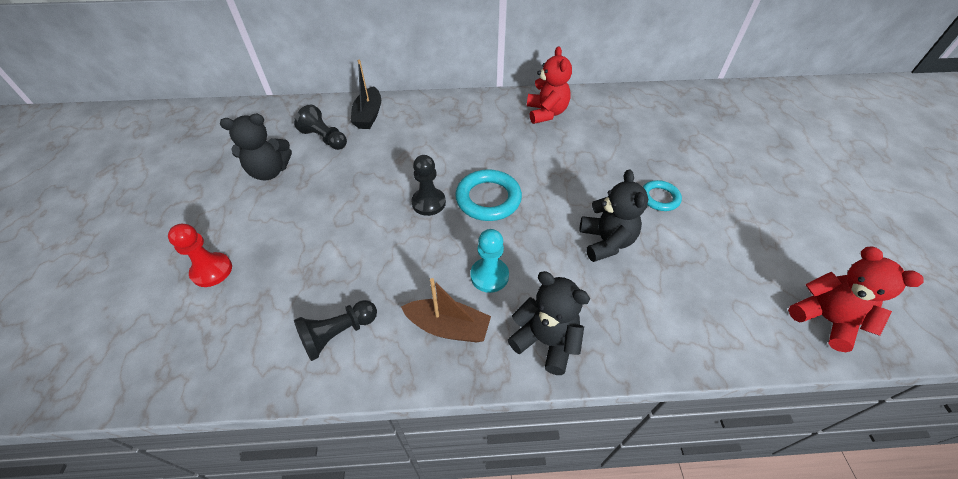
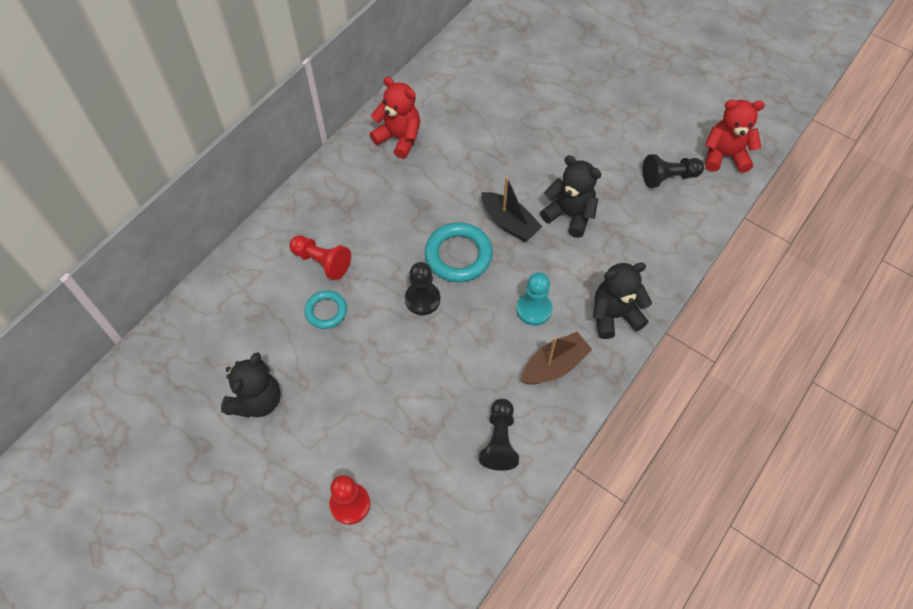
camera: 50 degrees left, 10 degrees up
(324, 138) = (253, 329): black pawn -> black pawn (668, 177)
(368, 115) = (255, 273): black boat -> black boat (509, 223)
(407, 137) = (322, 262): none -> red pawn
(659, 198) = (562, 148): turquoise ring -> turquoise ring (326, 311)

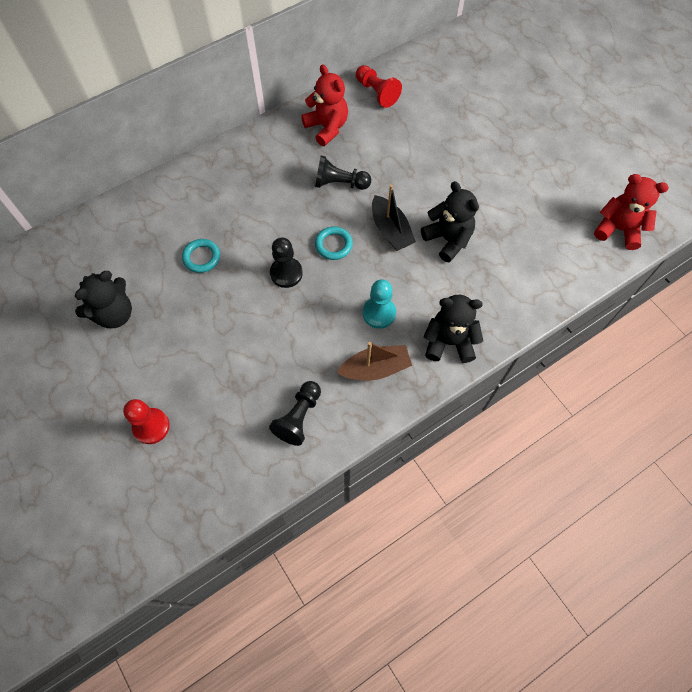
camera: 20 degrees right, 5 degrees up
(322, 262) = (216, 214): red pawn -> red pawn (377, 93)
(458, 255) = (333, 245): turquoise ring -> turquoise ring, size x0.60
(668, 177) = (555, 233): black pawn -> black pawn (339, 183)

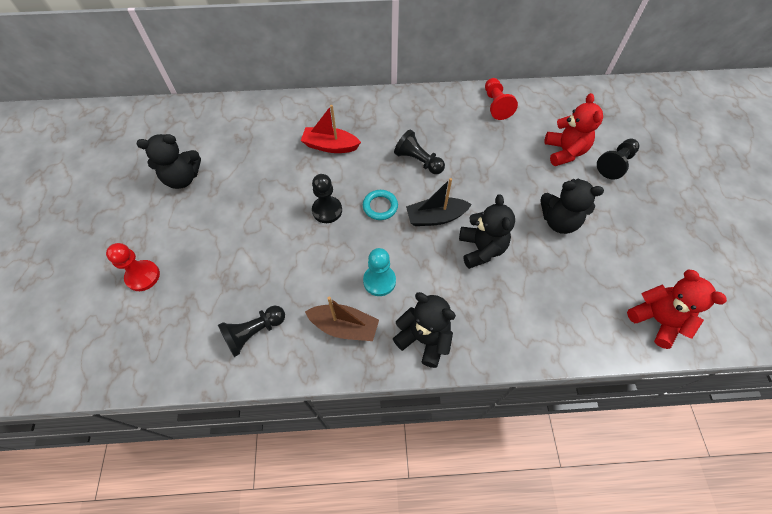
camera: 30 degrees right, 5 degrees down
(201, 257) = (273, 168): turquoise ring -> none
(244, 208) = (330, 146): none -> red boat
(327, 127) = (437, 114): red teddy bear -> red teddy bear (564, 152)
(390, 230) = (435, 217): black boat -> black boat turned 75 degrees clockwise
(498, 182) = (559, 221): none -> black teddy bear
(514, 105) = (615, 164): none -> black pawn

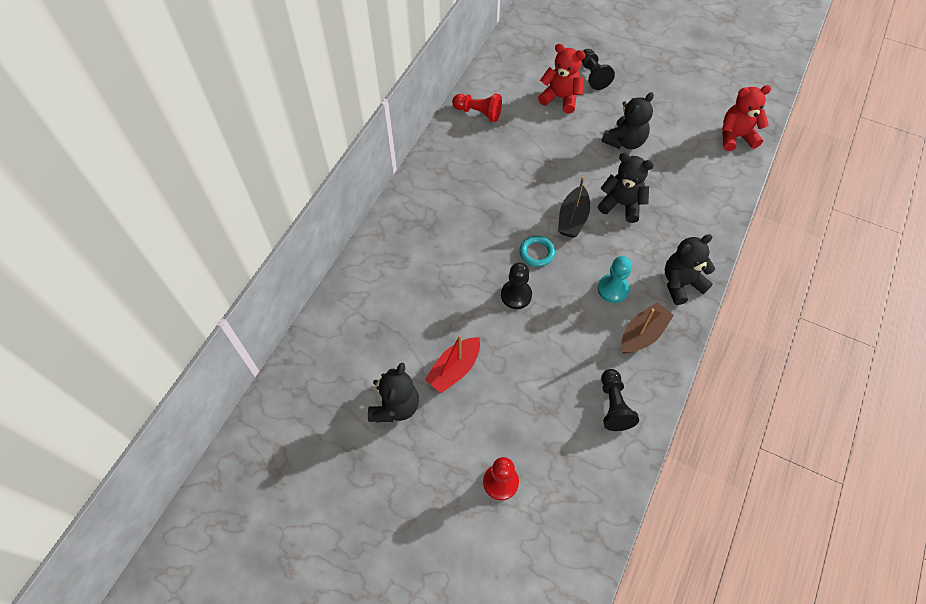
camera: 60 degrees left, 0 degrees up
(330, 146) = (440, 259): red boat -> red boat (454, 369)
(418, 161) = (504, 200): black pawn -> none

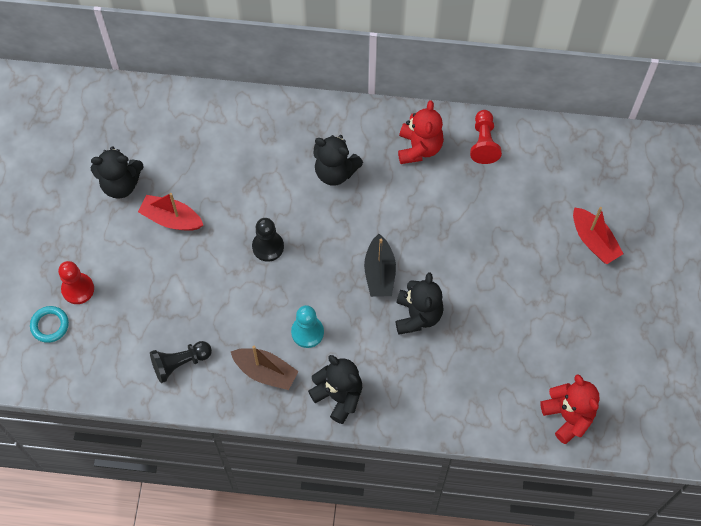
camera: 70 degrees right, 5 degrees up
(536, 253) = (324, 251): turquoise ring -> turquoise ring (50, 325)
(560, 98) = (542, 217): red teddy bear -> red teddy bear (419, 148)
(572, 218) = (379, 273): black boat -> black boat turned 90 degrees counterclockwise
(593, 75) = (594, 241): black pawn -> red boat
(625, 141) = (508, 298): black teddy bear -> black teddy bear (335, 172)

